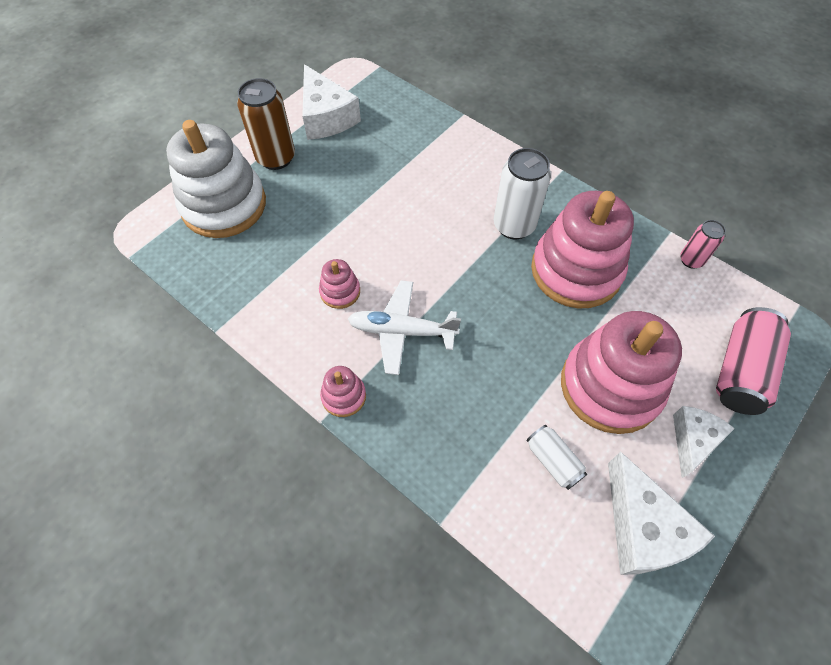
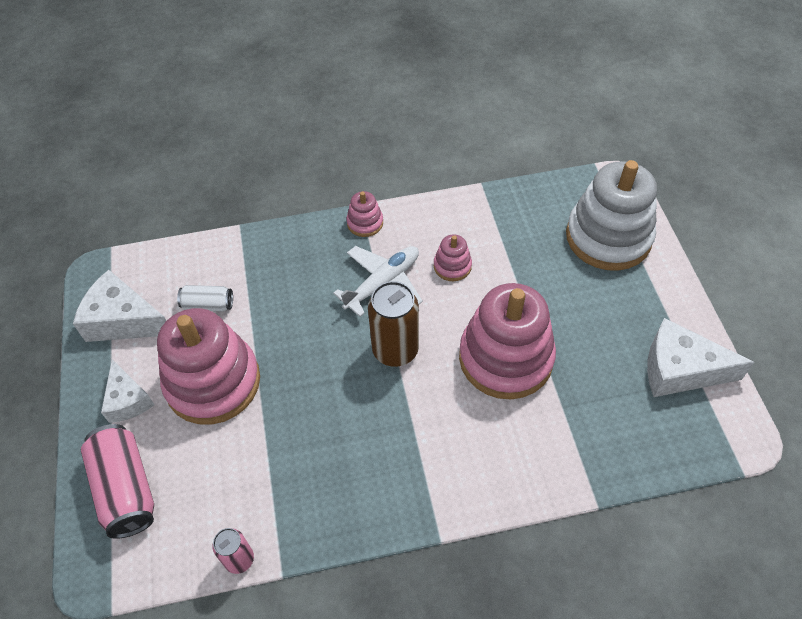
camera: 130 degrees right, 5 degrees down
(276, 158) = (644, 299): brown can -> brown can (395, 350)
(514, 225) = (410, 435): white can -> none
(576, 270) = (321, 446): pink stacking toy -> pink stacking toy (505, 358)

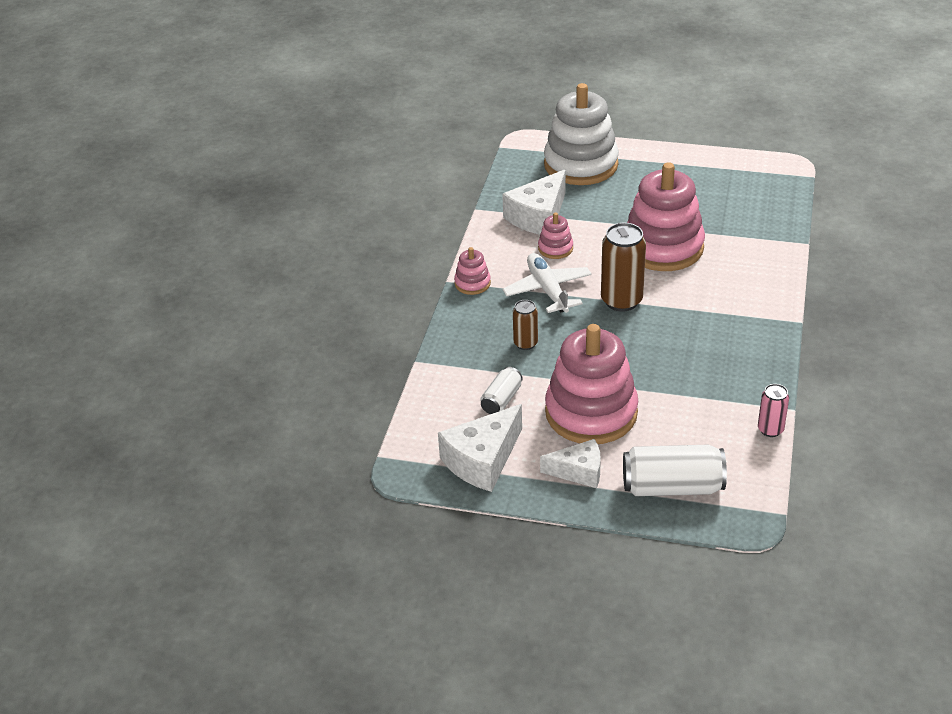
camera: 65 degrees left, 15 degrees down
(126, 488) = (672, 487): pink can -> white can
(294, 294) = (525, 343): none -> brown can
(680, 370) = (720, 173): white cheese -> white cheese (538, 216)

